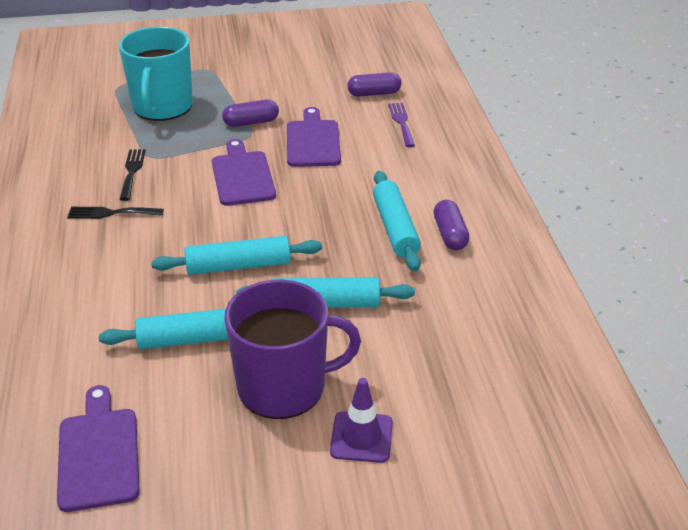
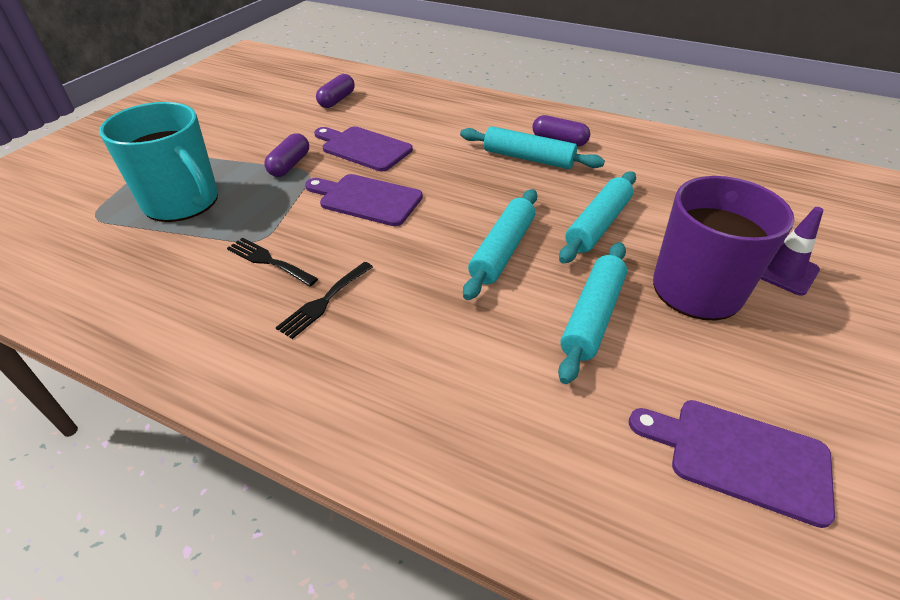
camera: 55 degrees left, 5 degrees up
(401, 122) = (393, 105): purple fork -> none

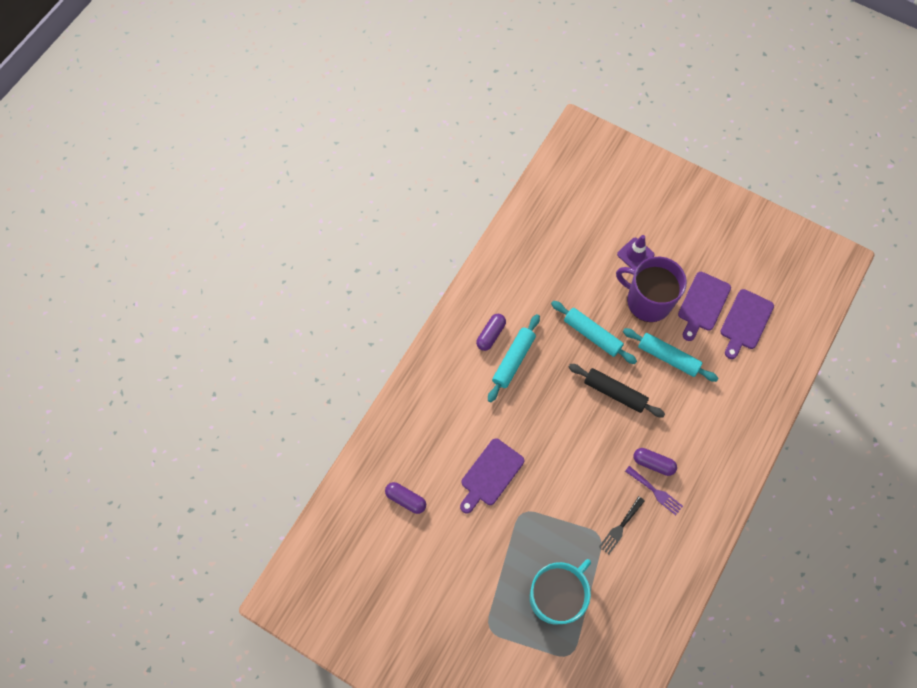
camera: 85 degrees left, 25 degrees up
(290, 165) = (511, 527): purple capsule -> purple capsule (653, 463)
(324, 302) = (655, 492): black fork -> purple fork
(366, 199) = (558, 471): purple cutting board -> purple cutting board (703, 304)
(502, 250) = (614, 393): turquoise rolling pin -> black rolling pin

